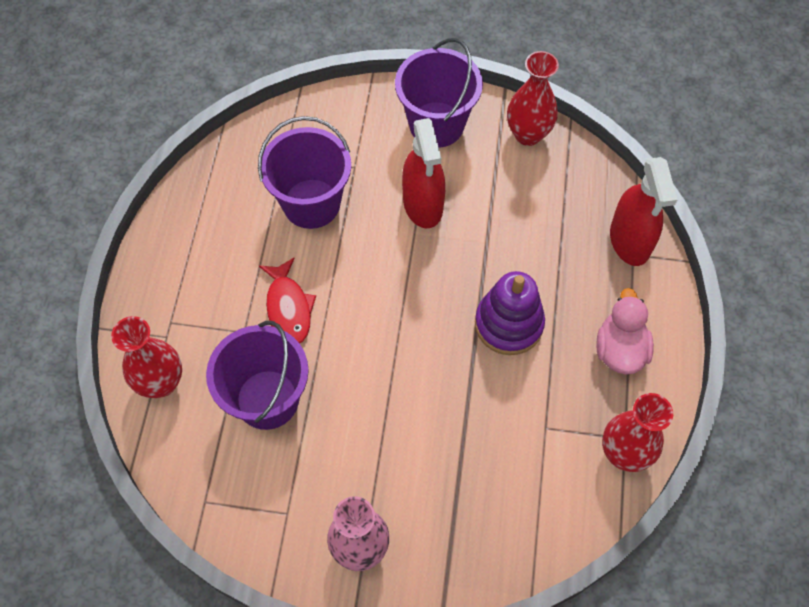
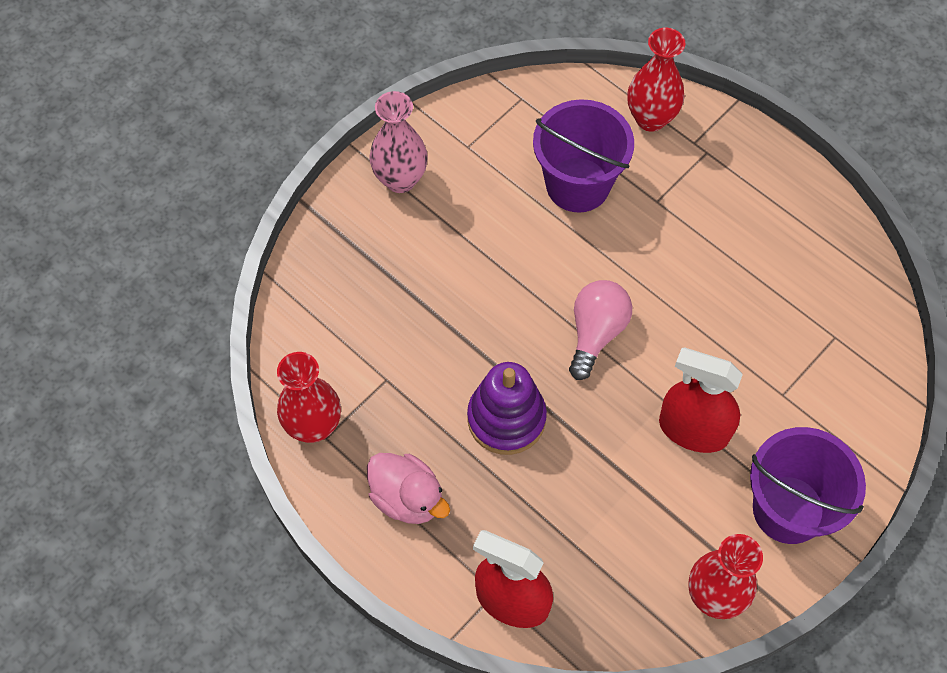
camera: 125 degrees right, 0 degrees up
(288, 308) = (656, 247): red fish -> none
(311, 203) = (762, 330): purple bucket -> none
(394, 306) = (596, 333): none -> pink light bulb

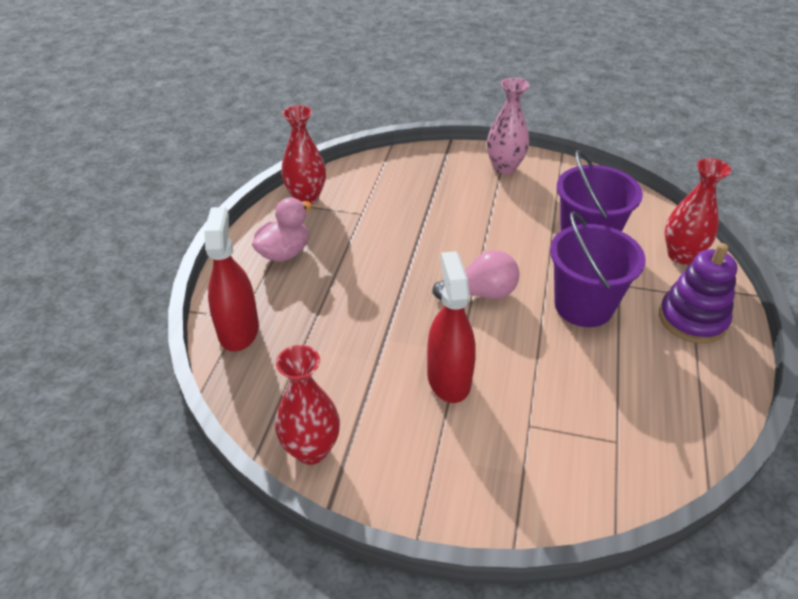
camera: 60 degrees right, 20 degrees down
(407, 498) = (284, 253): pink duck -> pink duck turned 150 degrees counterclockwise
(506, 418) = (376, 275): purple stacking toy -> purple stacking toy (692, 319)
(788, 509) = (425, 471): purple bucket -> purple bucket (583, 306)

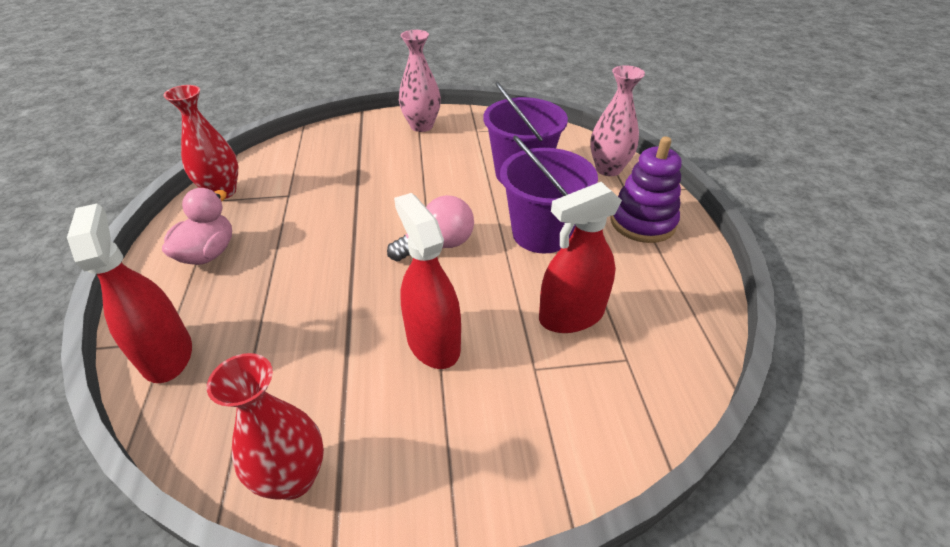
camera: 20 degrees left, 0 degrees up
(581, 389) = (571, 315): none -> red spray bottle
(681, 255) = (608, 169): red vase -> pink vase

